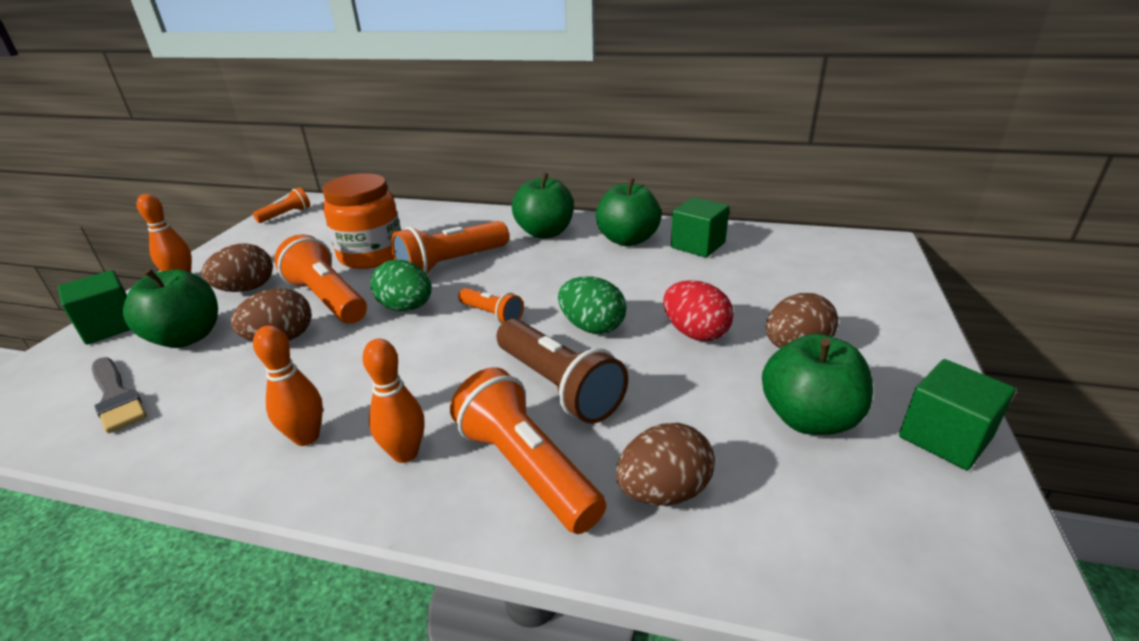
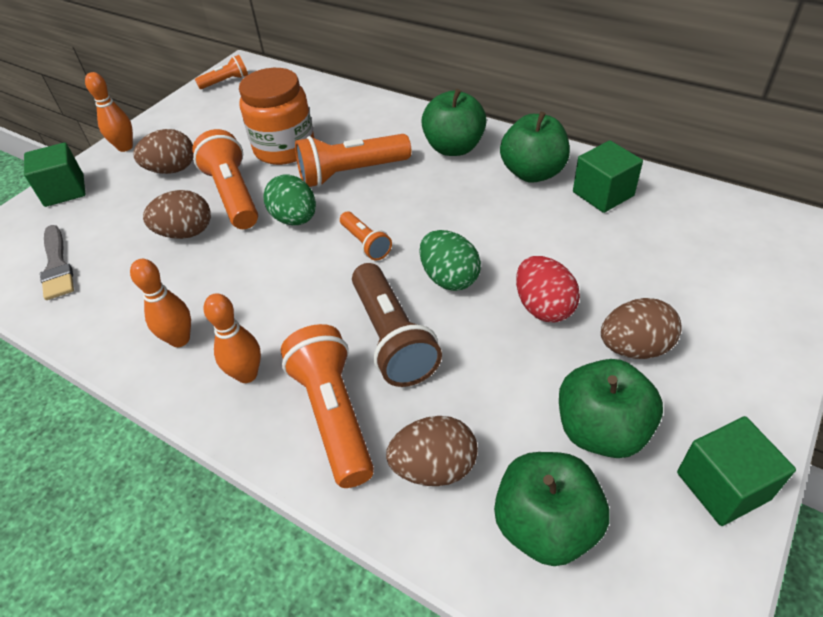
camera: 20 degrees right, 15 degrees up
(187, 337) = (116, 215): green apple -> green apple (545, 525)

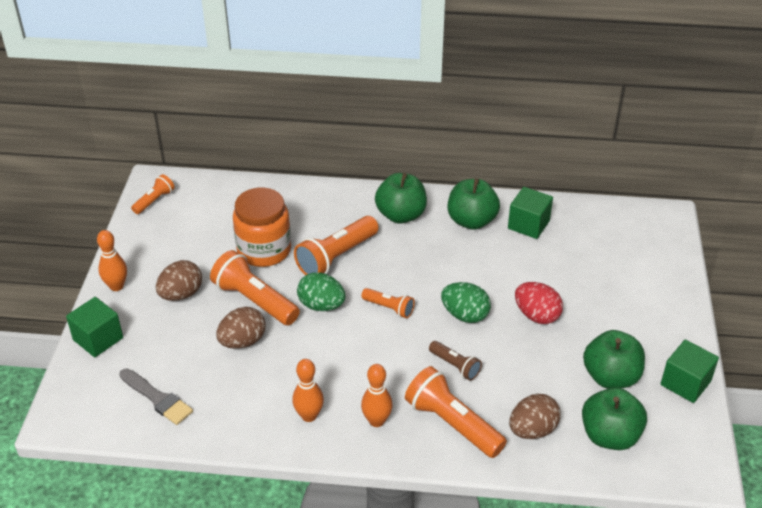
camera: 30 degrees left, 5 degrees down
(392, 338) = (455, 366): brown flashlight -> brown flashlight, size x0.55
(634, 347) = (603, 323): brown egg -> none

